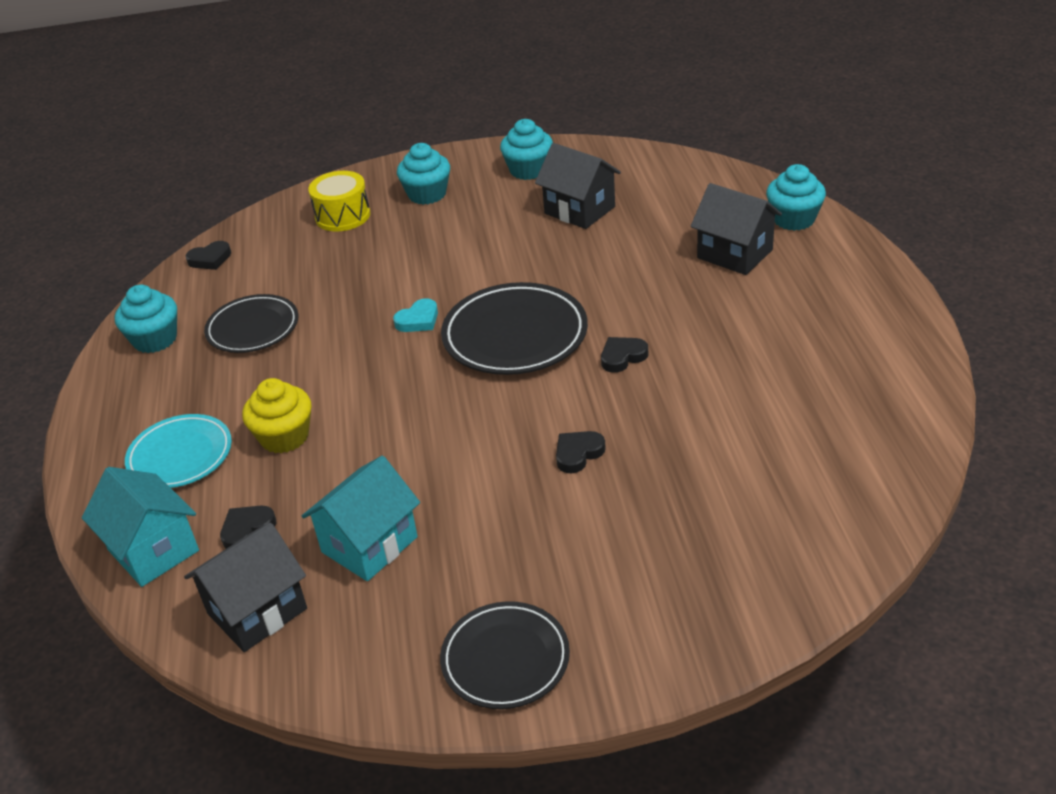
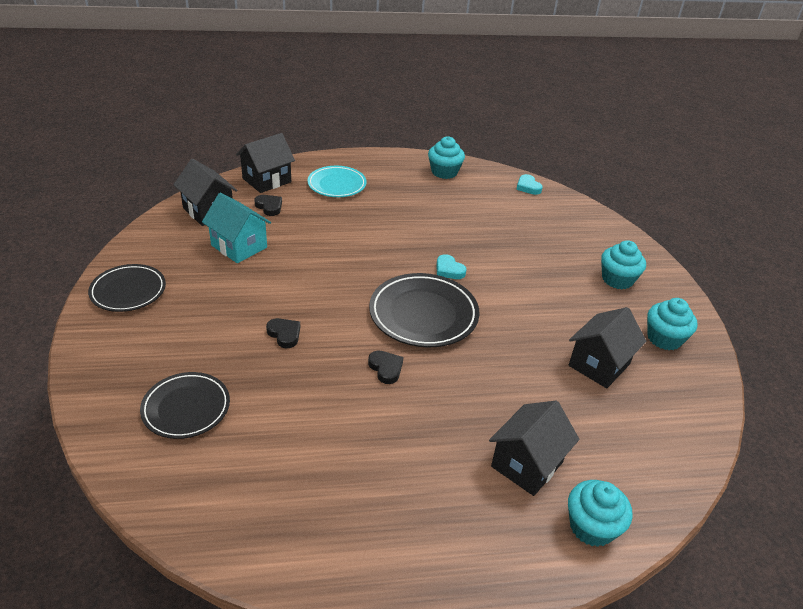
camera: 85 degrees right, 0 degrees up
(153, 550) = (267, 180): turquoise house -> black house
(210, 259) = (528, 187): black heart -> turquoise heart
(253, 328) = (450, 204): black plate -> black plate (186, 408)
(284, 437) = (341, 217): yellow cupcake -> none
(342, 216) = (583, 239): yellow drum -> none

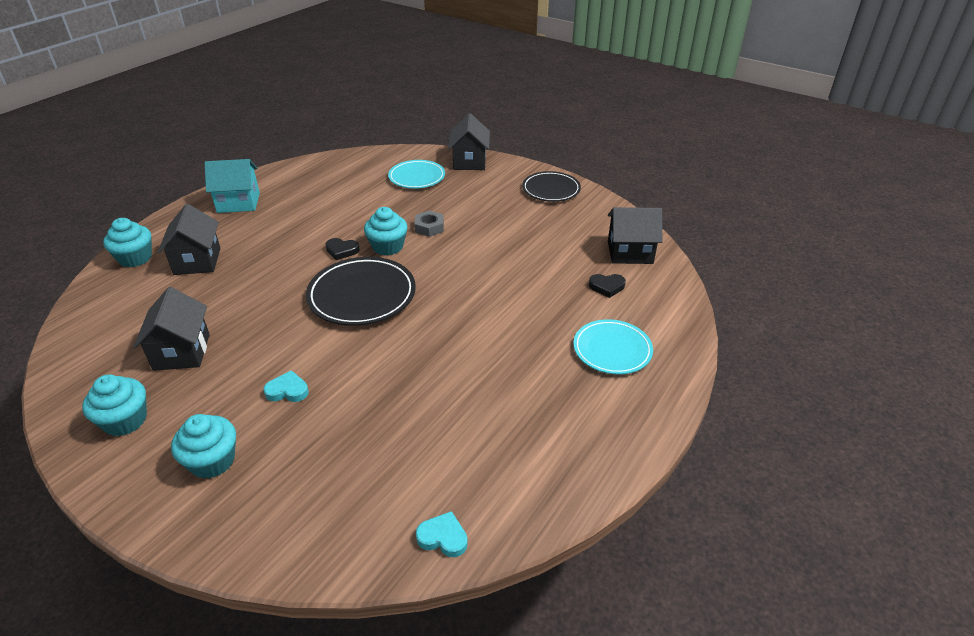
camera: 135 degrees right, 0 degrees up
(186, 408) = (417, 177): black plate -> turquoise plate
(239, 246) = (557, 248): turquoise house -> turquoise house (238, 203)
(267, 180) = (662, 306): black house -> black house (469, 162)
(284, 334) = (429, 227): black heart -> grey nut
(444, 172) = (562, 466): turquoise cupcake -> turquoise cupcake (387, 247)
(449, 270) = (389, 343): turquoise heart -> turquoise heart (287, 390)

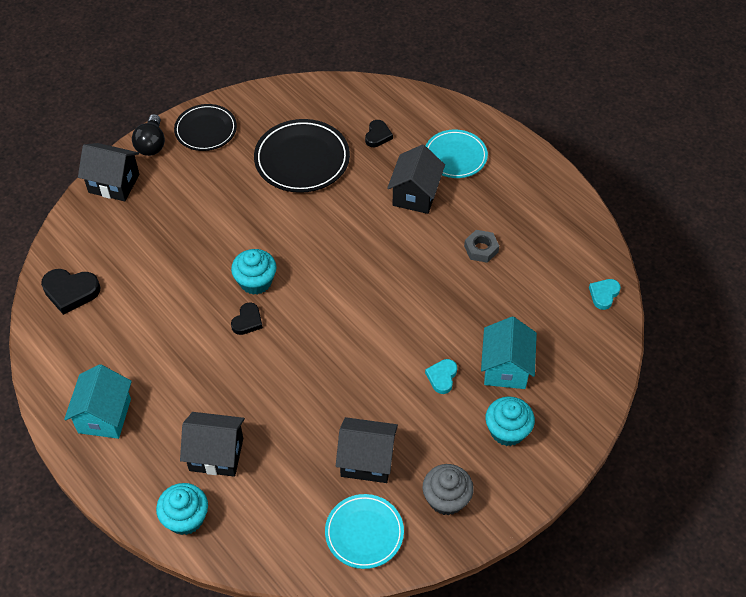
camera: 75 degrees left, 15 degrees up
(125, 420) = (446, 499): turquoise cupcake -> grey cupcake
(305, 445) = (505, 368): none -> turquoise house
(355, 166) = (70, 292): none -> black heart
(362, 295) = (329, 312): black plate -> black plate (302, 159)
(417, 177) = (126, 237): turquoise plate -> turquoise plate (364, 533)
(429, 227) = (234, 242): grey nut -> grey nut (481, 249)
(519, 169) = (151, 144): none -> black light bulb
(630, 252) = (335, 105): black house -> black house (415, 195)

